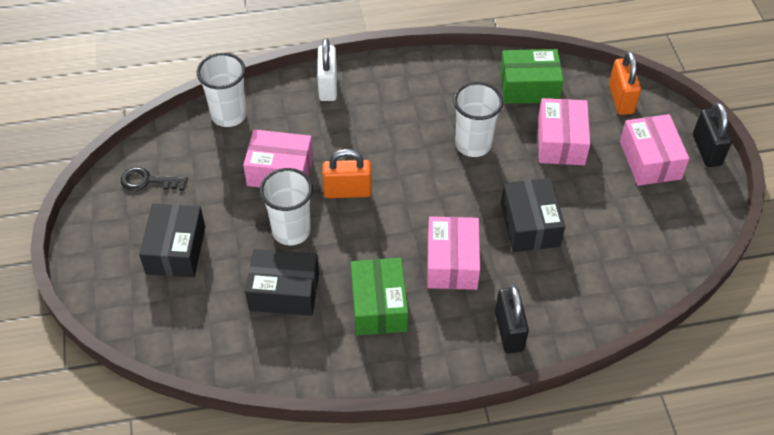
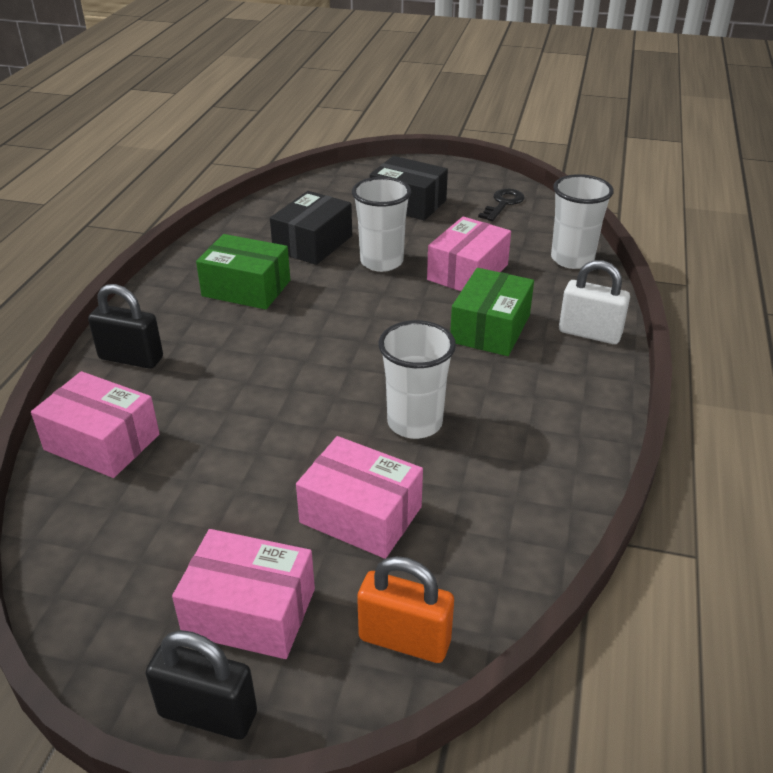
camera: 115 degrees right, 15 degrees down
(347, 191) = (408, 306): orange padlock -> none
(452, 262) = (252, 347): pink box -> pink box (102, 442)
(529, 87) = (496, 524): green box -> green box (490, 328)
(530, 225) = (247, 426): black box -> none

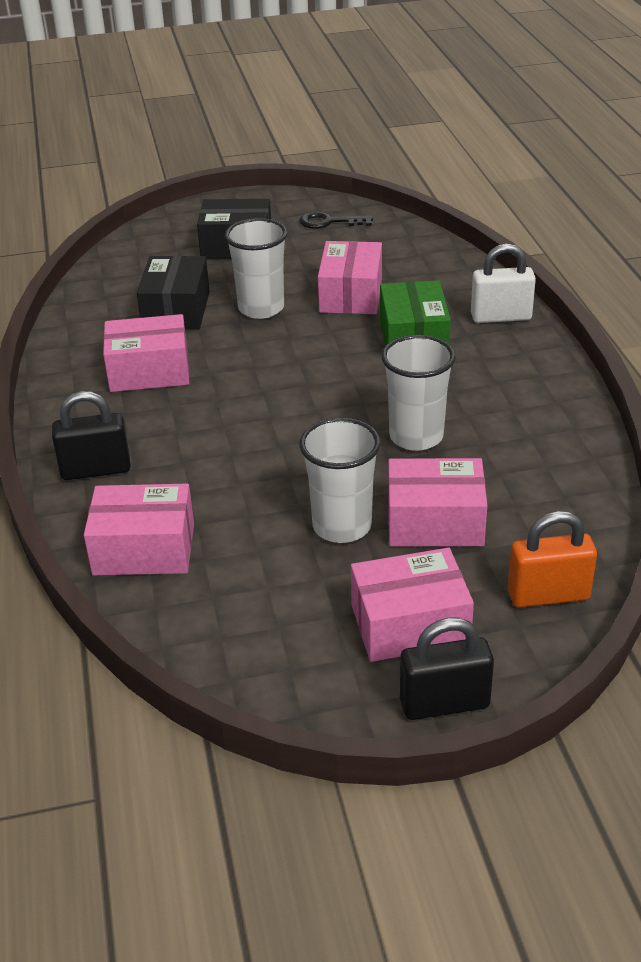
camera: 25 degrees left, 0 degrees up
(246, 288) = (149, 371): green box -> pink box
(503, 204) = (329, 222): black key -> black key turned 90 degrees counterclockwise
(572, 259) = (434, 257): white cup -> white cup (342, 526)

